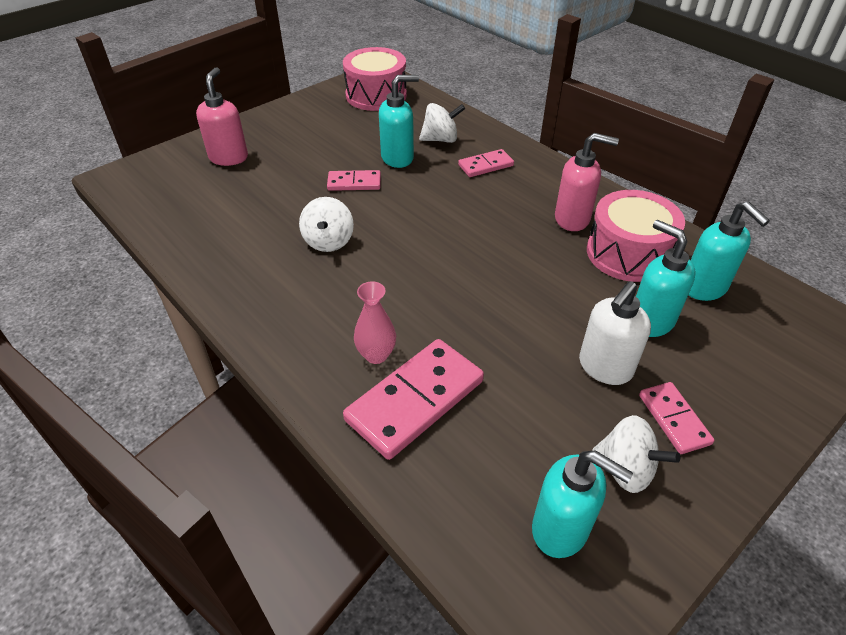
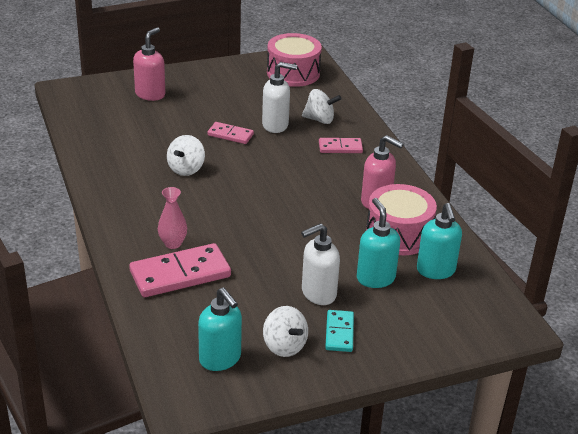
camera: 20 degrees right, 10 degrees down
(398, 158) = (276, 125): turquoise soap dispenser -> white soap dispenser
(674, 419) = (339, 333): pink domino -> turquoise domino

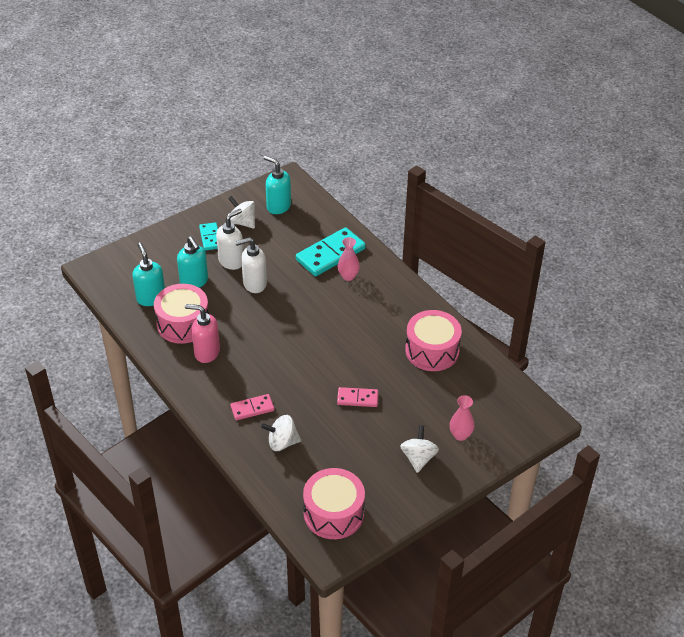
camera: 165 degrees right, 10 degrees up
(127, 155) = (432, 351): none -> pink drum
(150, 94) = (460, 435): pink soap dispenser -> pink vase
(180, 274) = (330, 254): pink domino -> turquoise domino
(186, 169) = (375, 348): white spinning top -> white spinning top (418, 458)
(276, 125) = (321, 423): white soap dispenser -> white soap dispenser (254, 284)

